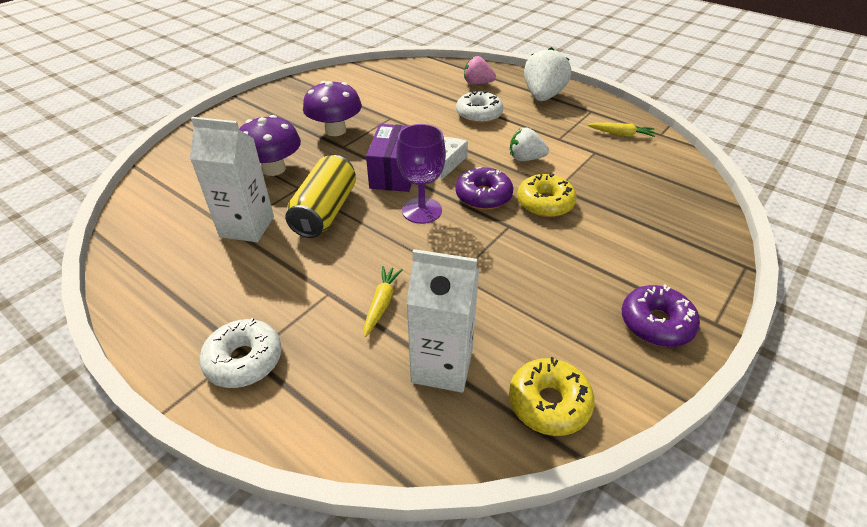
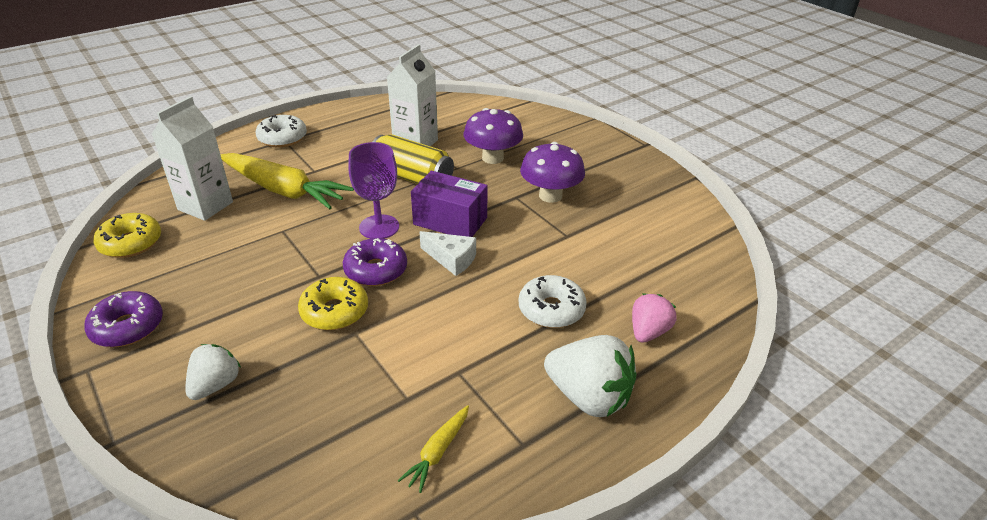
camera: 105 degrees right, 5 degrees down
(381, 303) = (284, 190): yellow carrot -> yellow carrot, size x2.21
(525, 158) = (427, 323): white strawberry -> white strawberry (215, 385)

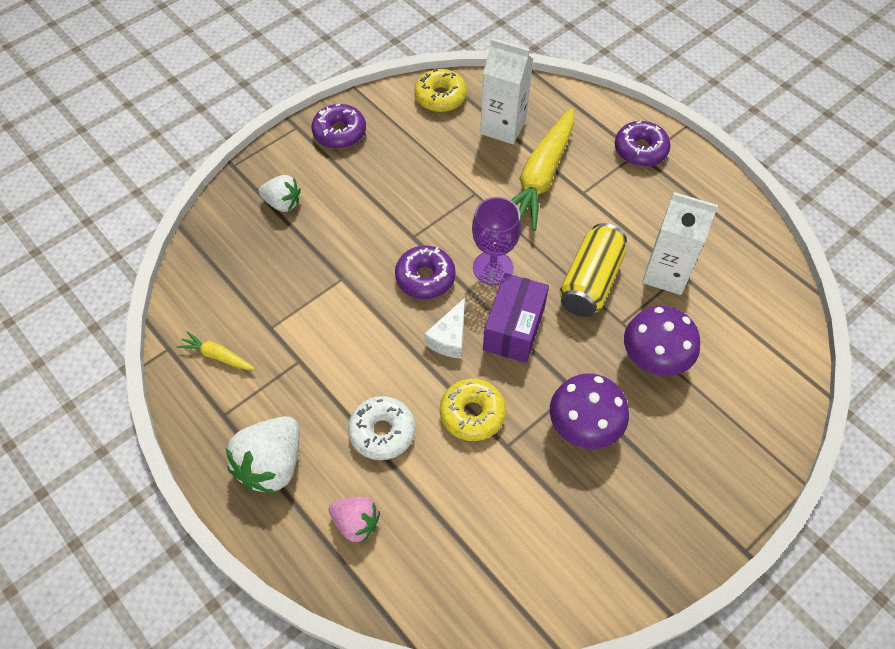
camera: 85 degrees right, 20 degrees up
(282, 138) = (640, 150): white donut -> purple donut
(334, 311) = (366, 258): yellow donut -> yellow donut (472, 414)

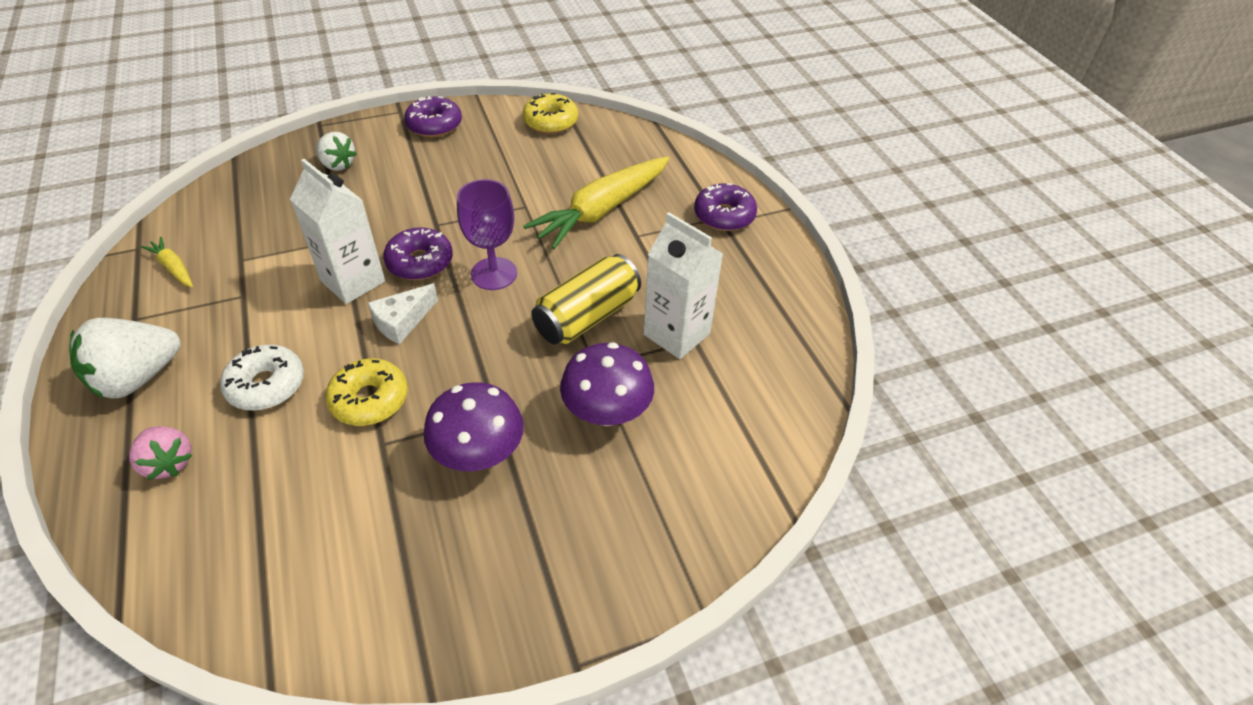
camera: 20 degrees right, 10 degrees down
(503, 127) = (594, 160): white carton -> white carton (353, 281)
(514, 329) = (474, 334): purple box -> none

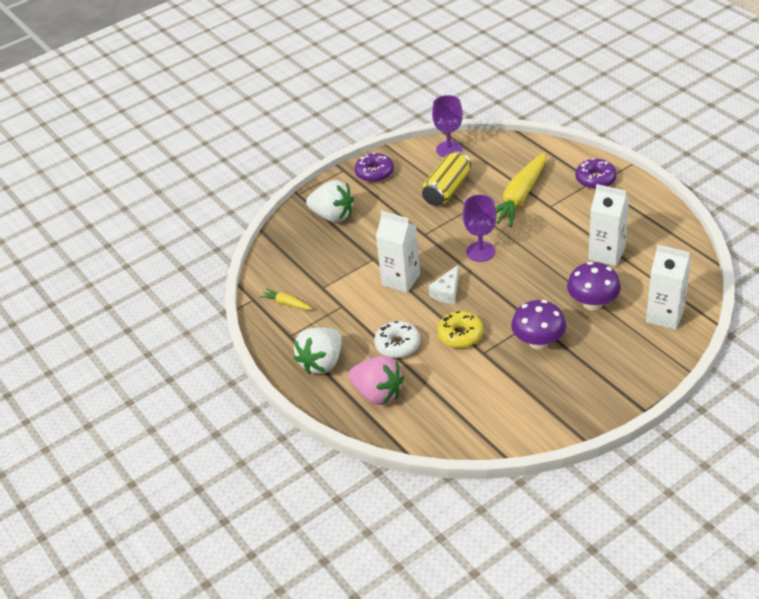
camera: 10 degrees left, 5 degrees down
(169, 463) = (378, 394): pink strawberry -> pink strawberry, size x1.62
(337, 164) = (333, 216): white strawberry -> white strawberry, size x1.62
(420, 262) = (432, 258): purple donut -> none
(550, 122) = (449, 149): yellow donut -> purple goblet
(587, 316) = (550, 259): yellow can -> yellow can (447, 189)
(712, 475) = (665, 316): none -> white carton

